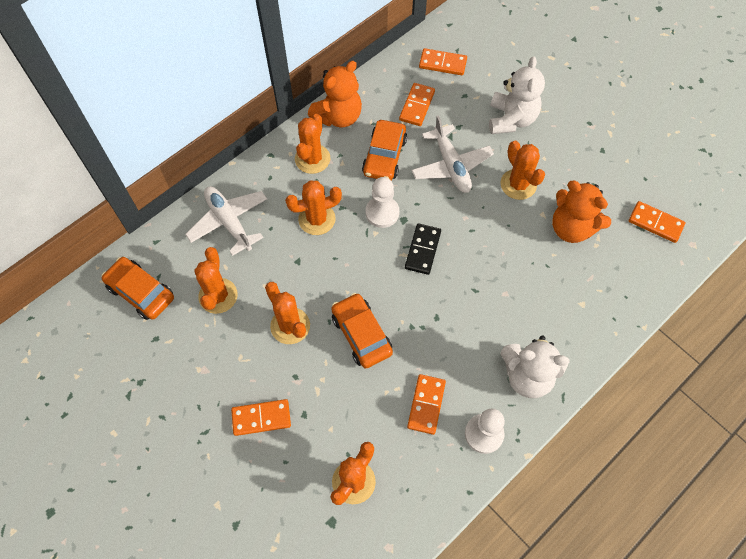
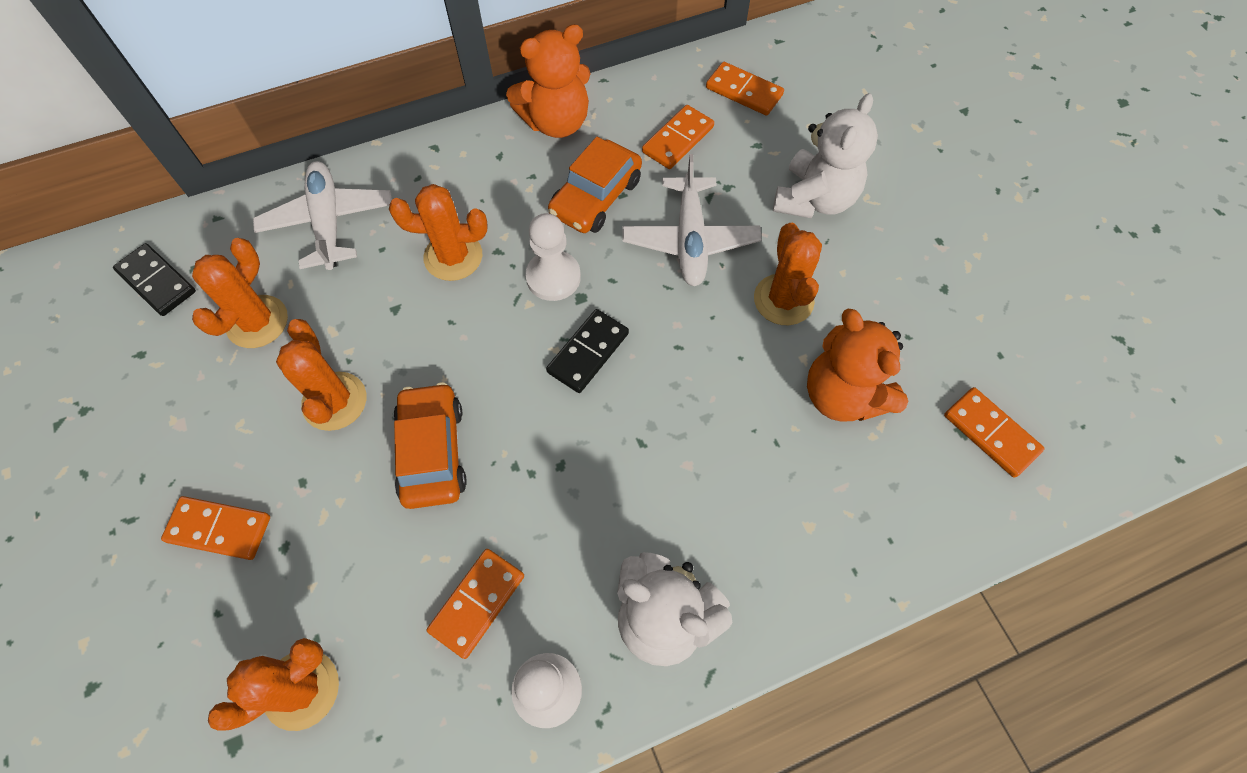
camera: 20 degrees right, 0 degrees up
(141, 292) = (157, 281): orange car -> black domino
(312, 159) = (490, 170): orange cactus -> none

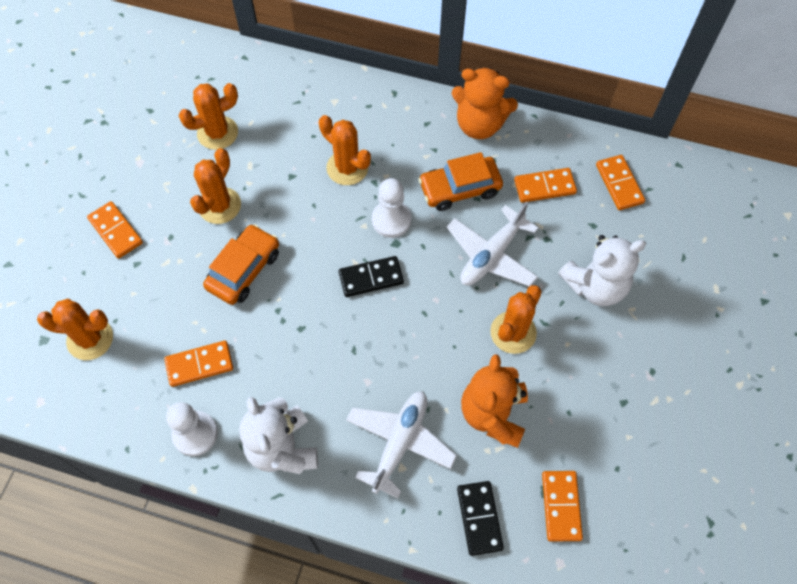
camera: 40 degrees right, 0 degrees up
(157, 281) = (188, 75): black domino -> black domino (479, 518)
(328, 222) = (299, 100): white plane -> white plane (399, 443)

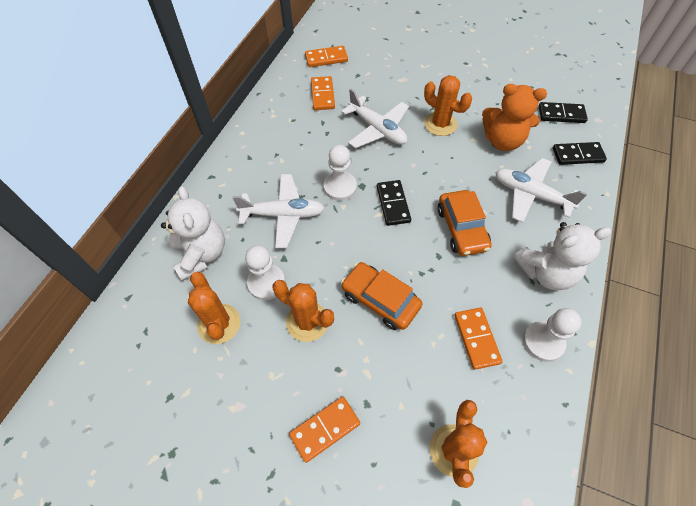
camera: 85 degrees left, 5 degrees down
(262, 165) = (266, 283): none -> white pawn
(347, 168) = (283, 215): orange cactus -> white plane
(460, 189) = (316, 142): orange car -> orange car (461, 228)
(479, 124) = (258, 125): orange teddy bear -> none
(561, 506) = (561, 114): orange domino -> black domino
(595, 286) = (405, 80): white teddy bear -> white teddy bear (201, 254)

